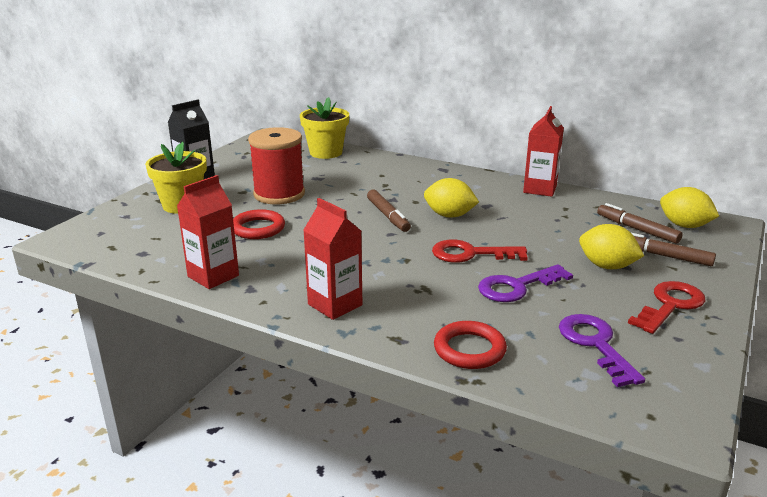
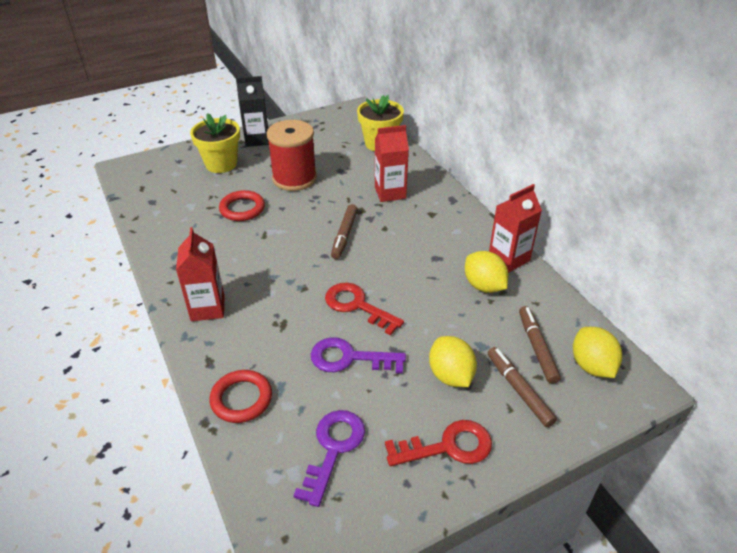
camera: 35 degrees right, 15 degrees up
(213, 276) = (167, 243): red carton -> red carton (390, 193)
(449, 215) = (392, 256): yellow lemon -> yellow lemon (483, 286)

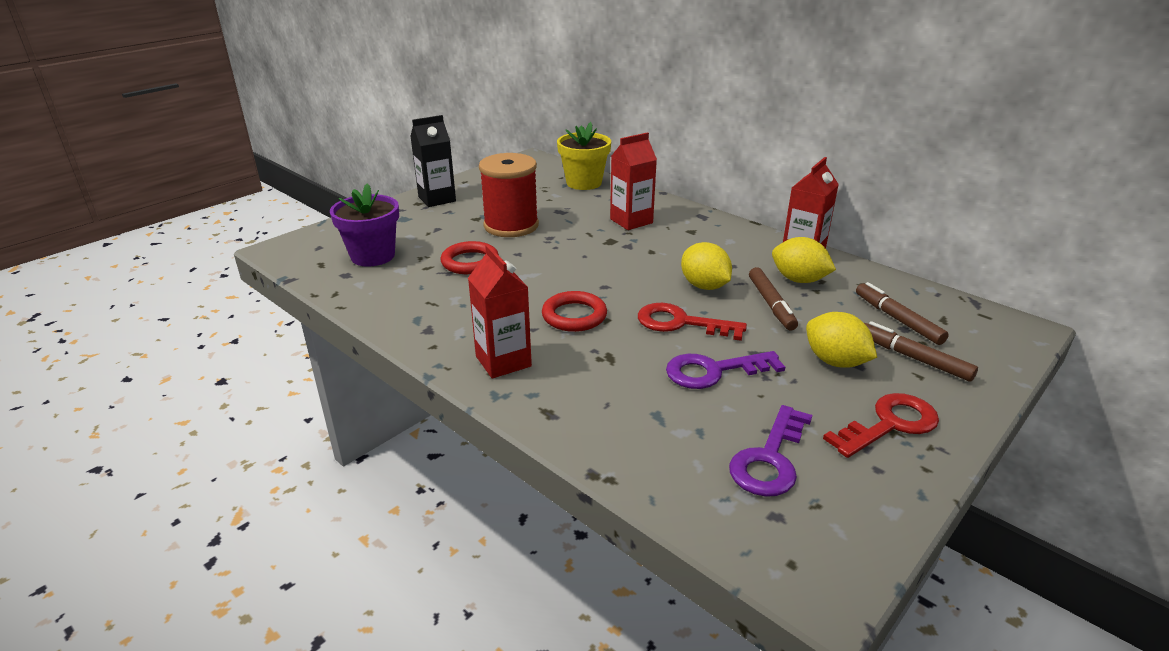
camera: 20 degrees left, 10 degrees down
(179, 188) = (373, 256): none -> purple flower pot
(221, 164) = (409, 226): yellow flower pot -> none
(241, 399) = (620, 439): red ring -> red ring (574, 316)
(333, 448) = (770, 459): purple key -> purple key turned 150 degrees counterclockwise
(344, 235) = (612, 265): brown marker -> brown marker (771, 304)
(591, 366) = (961, 322): yellow lemon -> yellow lemon (704, 286)

